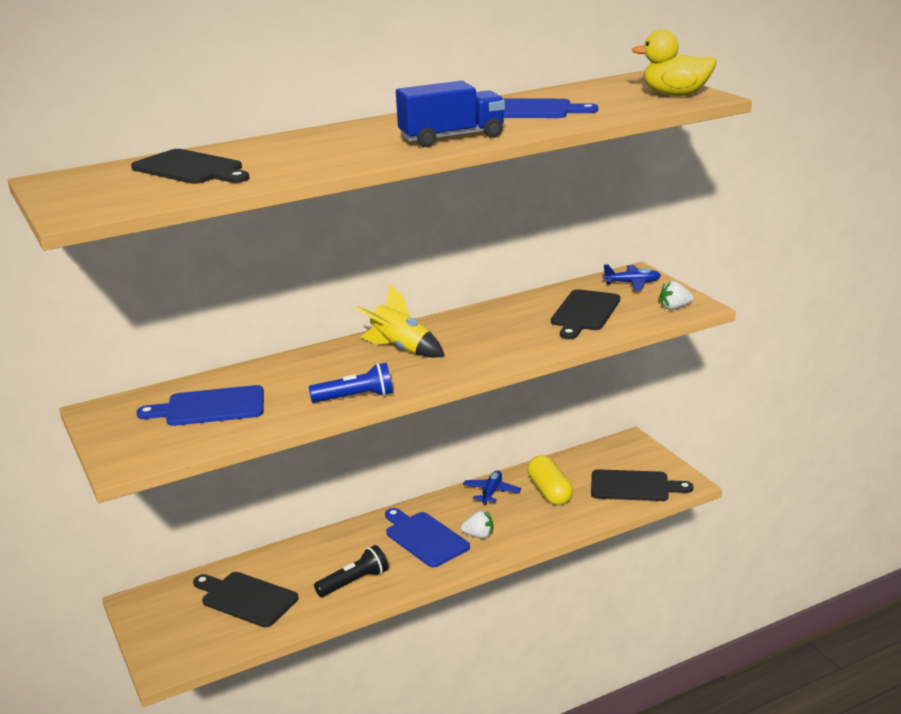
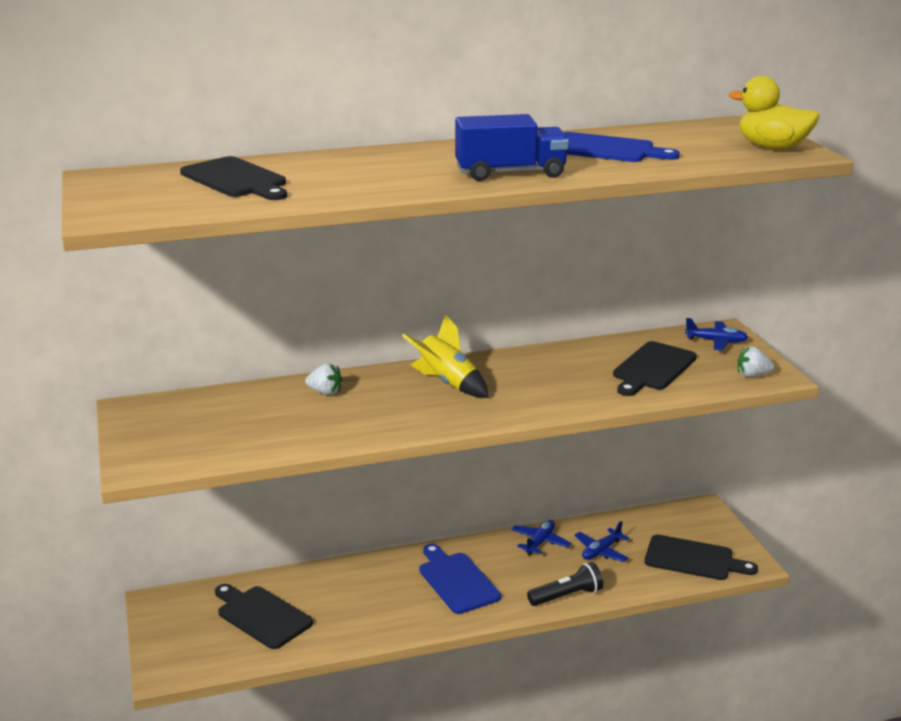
camera: 10 degrees right, 0 degrees up
(210, 407) = (238, 420): blue cutting board -> none
(354, 582) = (372, 616): black flashlight -> black flashlight (566, 596)
(355, 397) = (384, 429): blue flashlight -> none
(479, 535) = (513, 587): white strawberry -> white strawberry (325, 392)
(549, 492) = (601, 551): yellow capsule -> blue plane

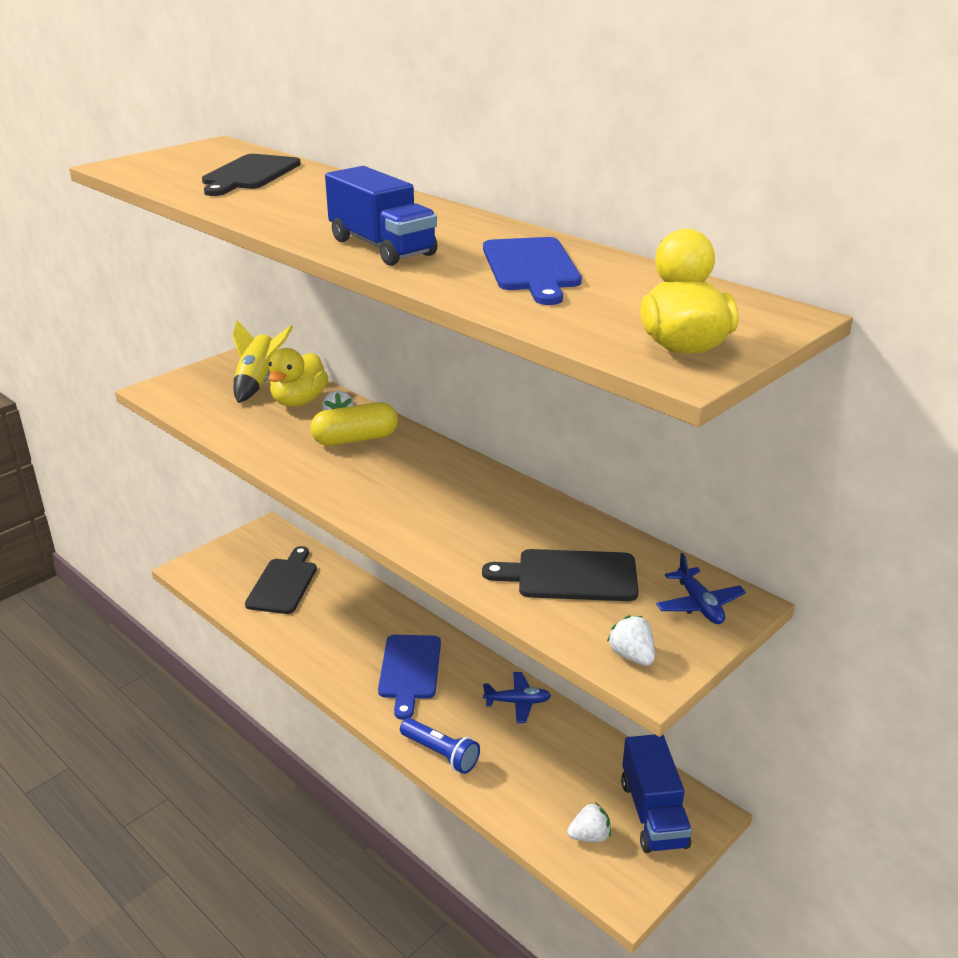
camera: 60 degrees right, 5 degrees up
(268, 402) = (299, 401): none -> yellow duck
(373, 394) = (355, 439): none -> yellow capsule
(447, 383) = (411, 467): yellow rocket -> yellow rocket (258, 383)
(457, 581) = (409, 670): blue cutting board -> blue cutting board turned 150 degrees clockwise
(566, 596) = (440, 754): black flashlight -> blue flashlight
(601, 551) = (540, 753): blue plane -> none
(691, 527) = (653, 813): none -> blue truck
(693, 559) = (589, 836): black cutting board -> white strawberry

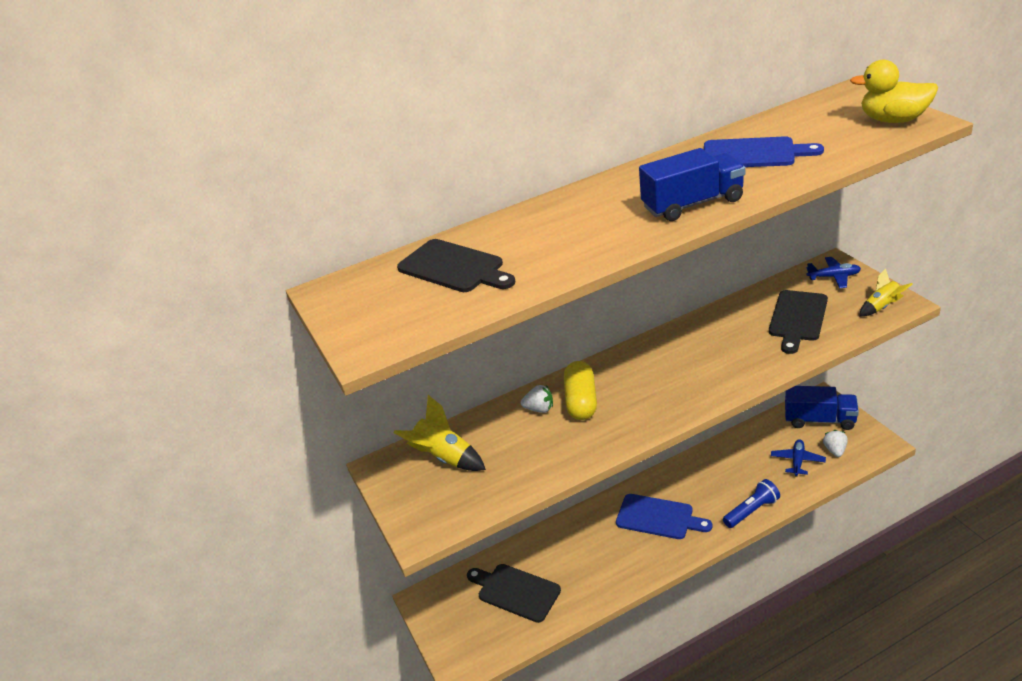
camera: 65 degrees left, 5 degrees up
(299, 401) = (496, 432): yellow duck -> none
(517, 702) = (708, 463): blue plane -> blue plane (797, 461)
(632, 656) = (882, 307): white strawberry -> yellow rocket

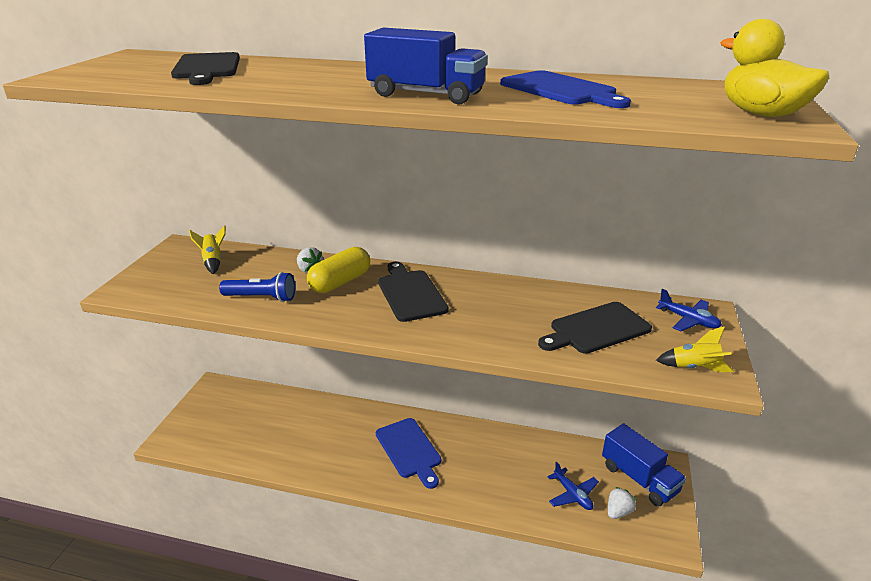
camera: 35 degrees right, 5 degrees down
(444, 458) = (213, 262): yellow rocket -> yellow rocket, size x0.66
(515, 591) = (260, 423): black cutting board -> black cutting board (410, 293)
(751, 511) = (480, 500): blue flashlight -> blue flashlight (261, 298)
(797, 461) = (572, 494): blue plane -> blue plane turned 90 degrees clockwise

